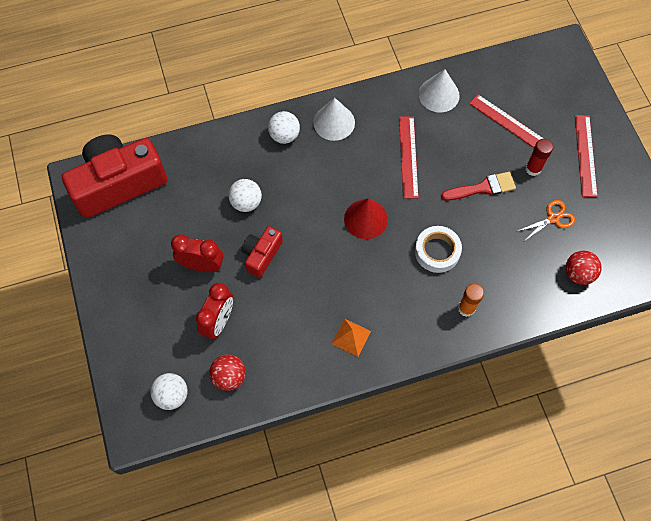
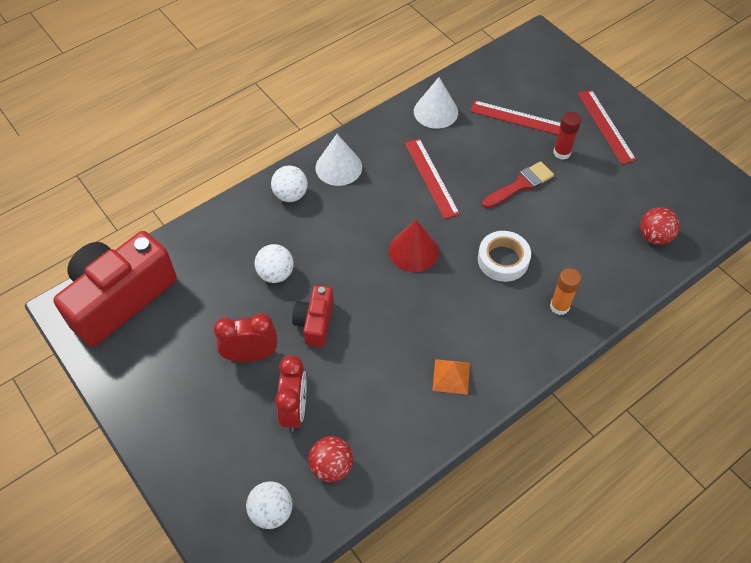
camera: 20 degrees left, 10 degrees down
(553, 218) = (604, 192): orange scissors -> none

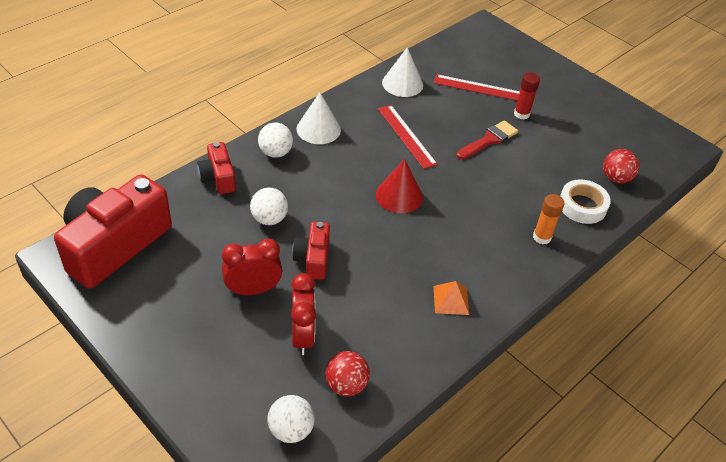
camera: 10 degrees left, 10 degrees down
(229, 223) = (218, 178): none -> red camera
(503, 260) = (483, 201): white tape -> white tape (582, 206)
(605, 126) = (556, 93): red ruler -> none

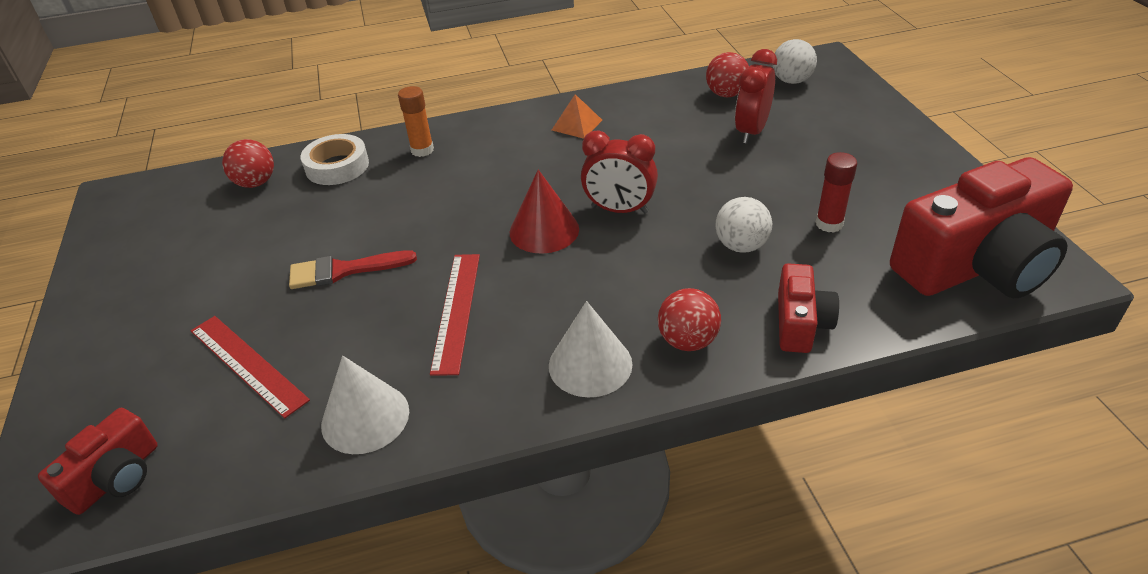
camera: 145 degrees left, 5 degrees down
(253, 290) = (792, 178): red clock -> red clock (619, 210)
(275, 153) = (688, 341): white ball -> red ball
(313, 259) = (704, 190): red camera -> red camera (116, 477)
(521, 114) = (246, 296): red glue stick -> red glue stick (829, 224)

